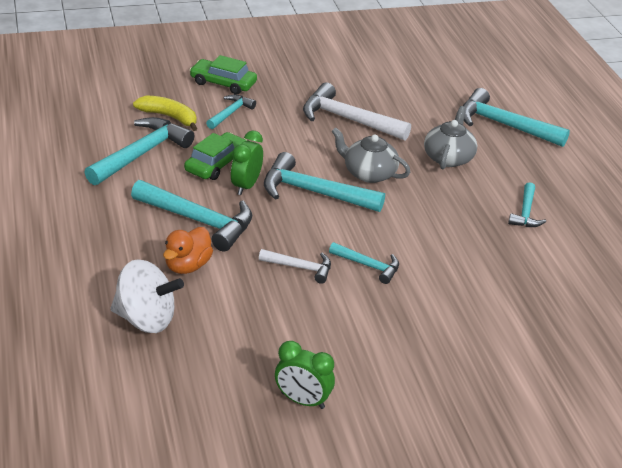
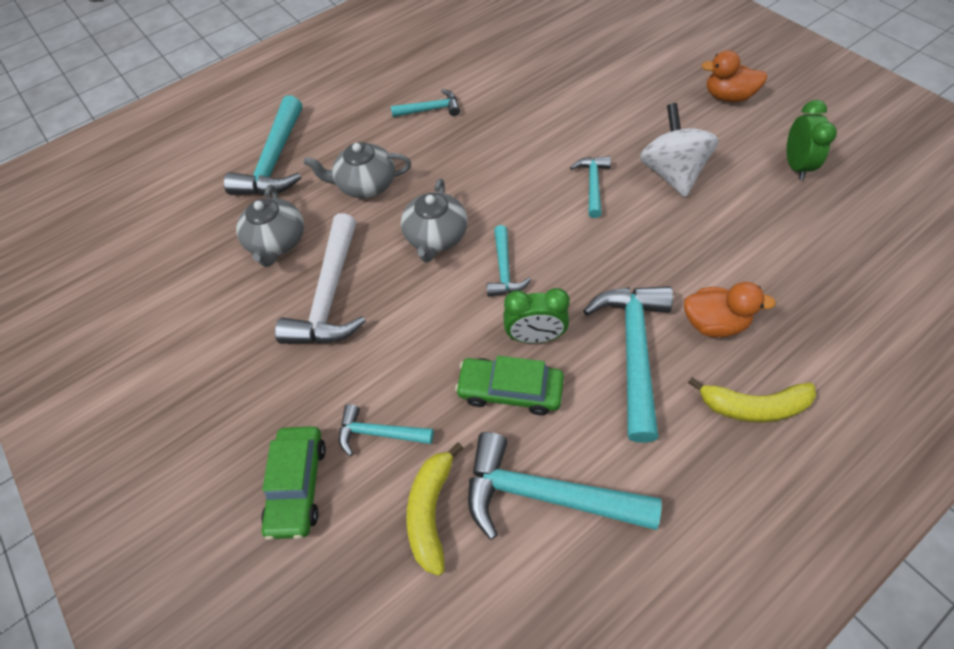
camera: 105 degrees left, 20 degrees up
(115, 251) = (753, 406): none -> yellow banana
(146, 319) = (818, 317): white spinning top -> white spinning top (672, 173)
(300, 268) = (637, 231): white hammer -> none
(313, 192) = (504, 270): turquoise hammer -> turquoise hammer, size x0.55
(414, 110) = (277, 241): none -> grey teapot
(431, 408) = (728, 97): none -> orange duck

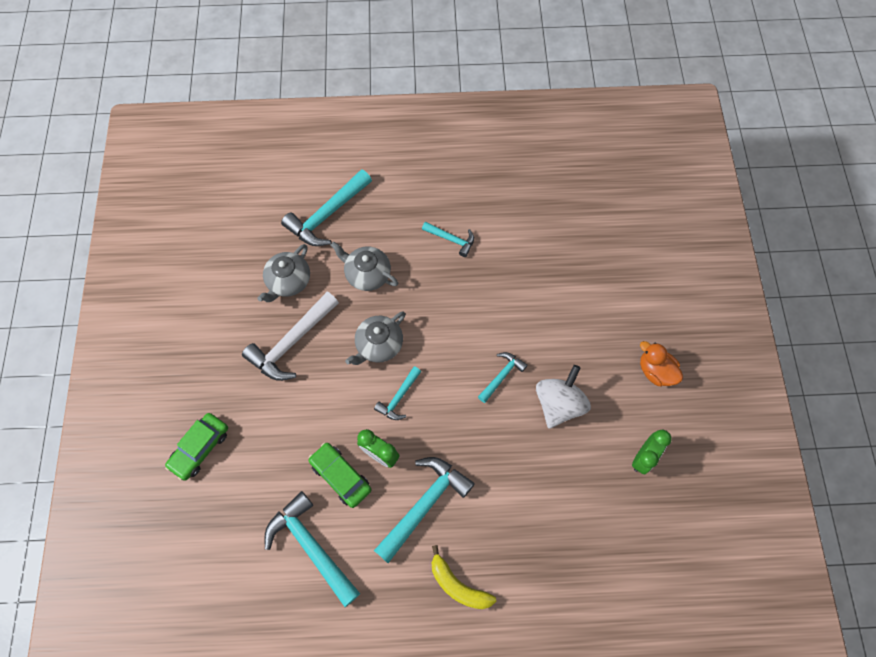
camera: 30 degrees right, 10 degrees up
(379, 433) = (257, 449): turquoise hammer -> none
(431, 511) = (251, 511): yellow banana -> none
(714, 323) = (484, 522): orange duck -> none

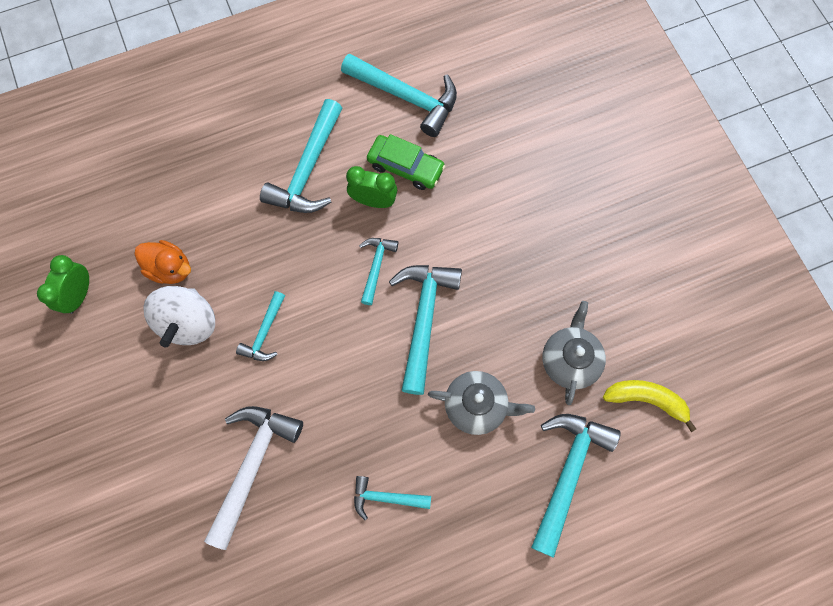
camera: 160 degrees right, 5 degrees up
(200, 448) = (564, 144): green car -> none
(291, 342) = (526, 286): white hammer -> white hammer (253, 465)
(378, 345) = (424, 319): grey teapot -> turquoise hammer
(457, 585) = (251, 112): yellow banana -> yellow banana (646, 400)
(655, 371) = (77, 404): orange duck -> orange duck (170, 268)

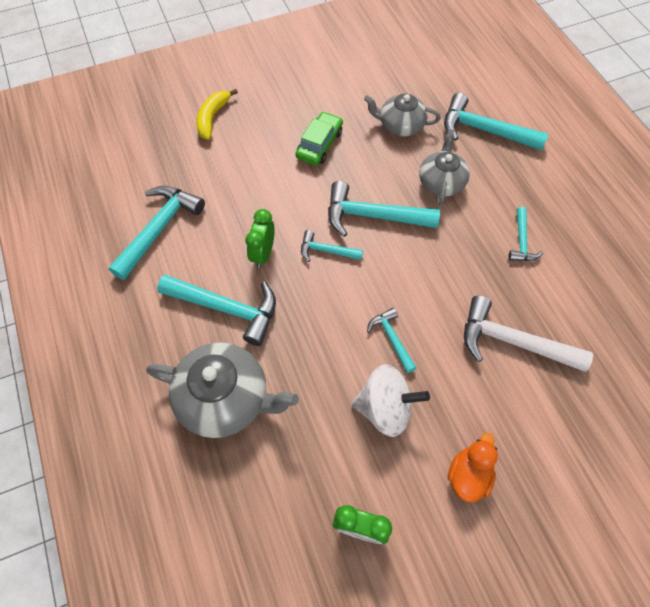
camera: 90 degrees left, 10 degrees down
(170, 268) = (329, 432): orange duck -> orange duck (468, 475)
(212, 175) = (225, 398): none -> grey teapot
(264, 333) = (391, 338): turquoise hammer -> turquoise hammer turned 135 degrees counterclockwise
(405, 167) = (231, 229): green car -> green car (319, 144)
(646, 400) = (426, 85): yellow banana -> yellow banana (212, 118)

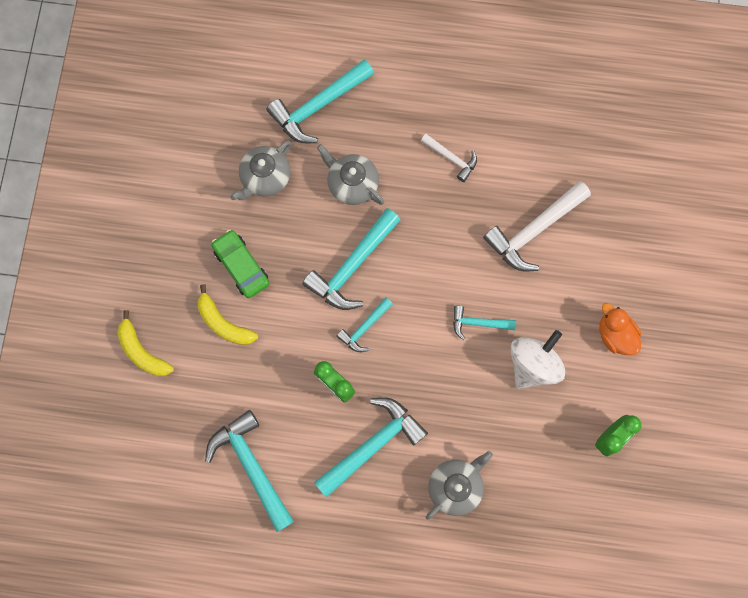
camera: 60 degrees left, 15 degrees up
(225, 398) = (455, 486): grey teapot -> grey teapot, size x0.64
(266, 155) = (223, 323): none -> yellow banana
(521, 241) = (451, 158): turquoise hammer -> white hammer

